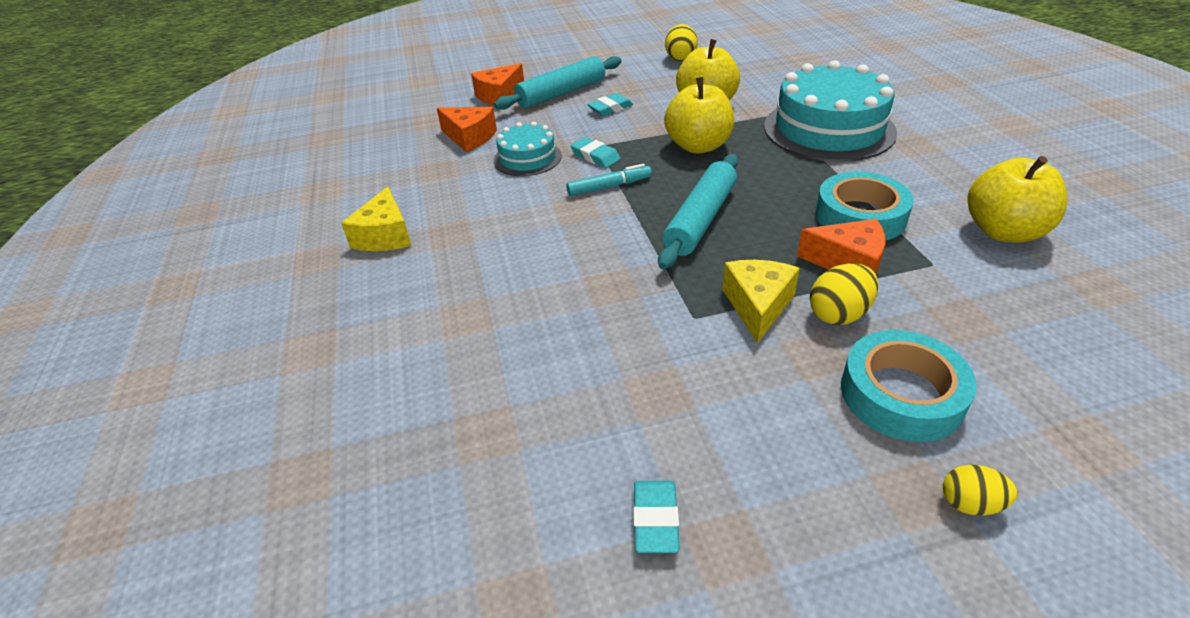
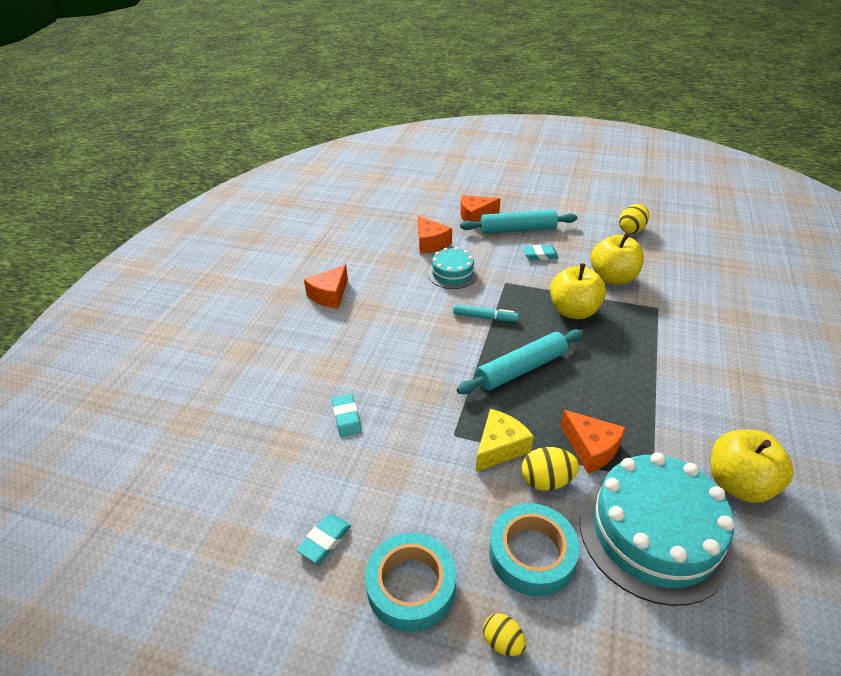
camera: 30 degrees right, 0 degrees up
(385, 236) = (329, 295): yellow cheese -> orange cheese
(595, 156) = (496, 290): turquoise eraser -> turquoise eraser (346, 417)
(828, 129) = (687, 337): turquoise cake -> turquoise cake (654, 533)
(860, 216) = (637, 418): turquoise tape -> turquoise tape (411, 586)

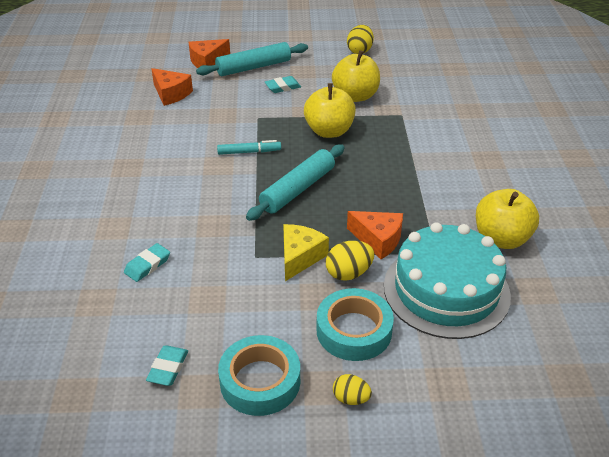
camera: 20 degrees left, 0 degrees up
(329, 295) = (84, 161): orange cheese -> none
(346, 417) = (147, 265): turquoise eraser -> turquoise eraser turned 75 degrees clockwise
(452, 273) = (203, 118): turquoise cake -> none

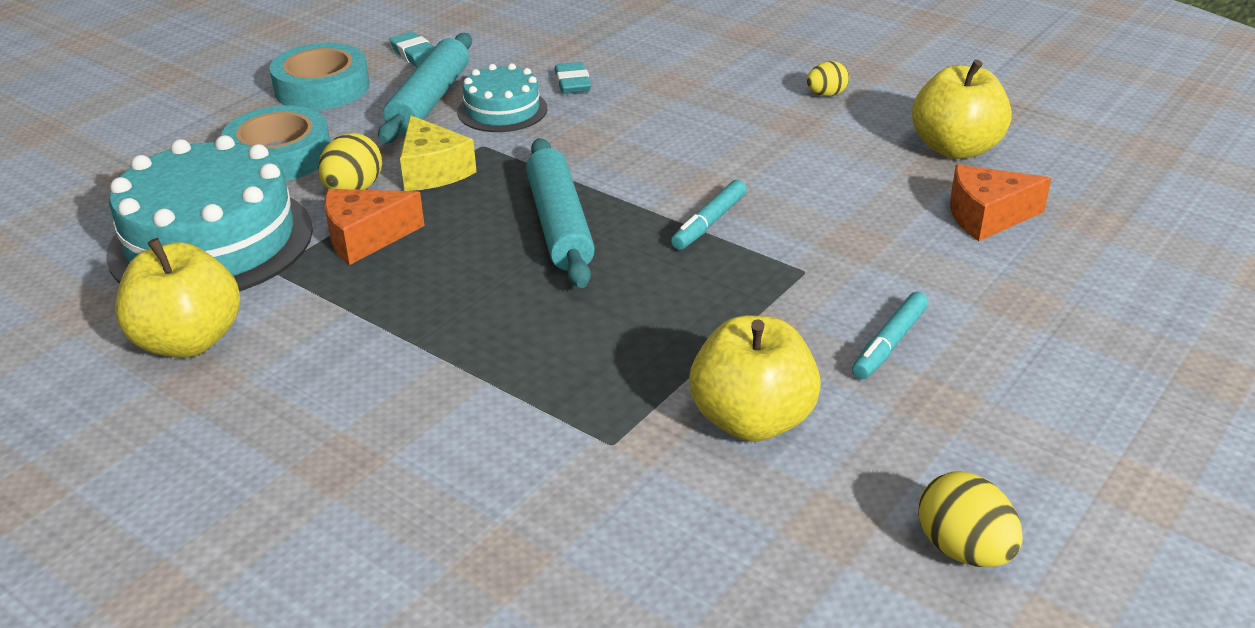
camera: 130 degrees right, 5 degrees down
(207, 61) = (1095, 297): orange cheese -> none
(209, 273) = (502, 110): none -> turquoise cake
(253, 67) = (1016, 344): turquoise rolling pin -> turquoise rolling pin (429, 101)
(283, 87) = (889, 344): turquoise eraser -> turquoise marker
(329, 131) = (669, 324): yellow apple -> yellow apple (955, 148)
(351, 398) = (220, 120): yellow egg -> yellow egg (826, 94)

